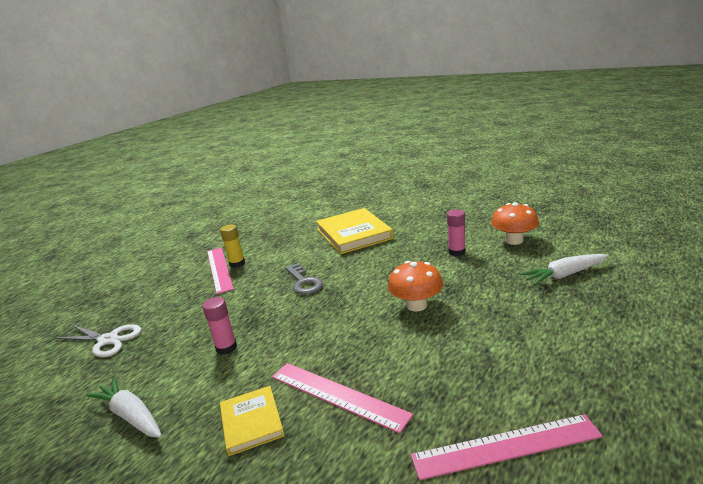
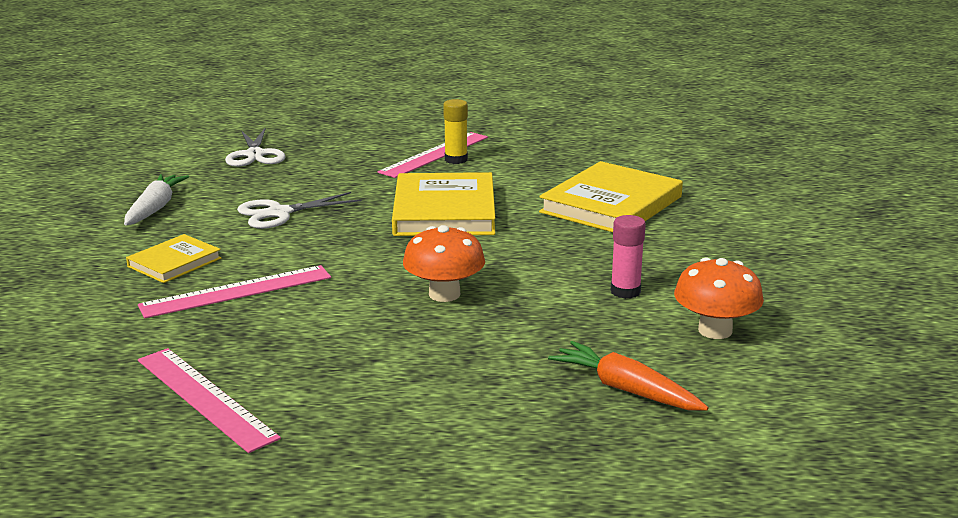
camera: 55 degrees right, 0 degrees up
(226, 348) = (279, 213): pink glue stick -> white scissors
(303, 282) = (444, 211): grey key -> yellow book
(337, 395) = (236, 291): pink ruler -> pink ruler turned 60 degrees clockwise
(564, 275) = (626, 390): white carrot -> orange carrot

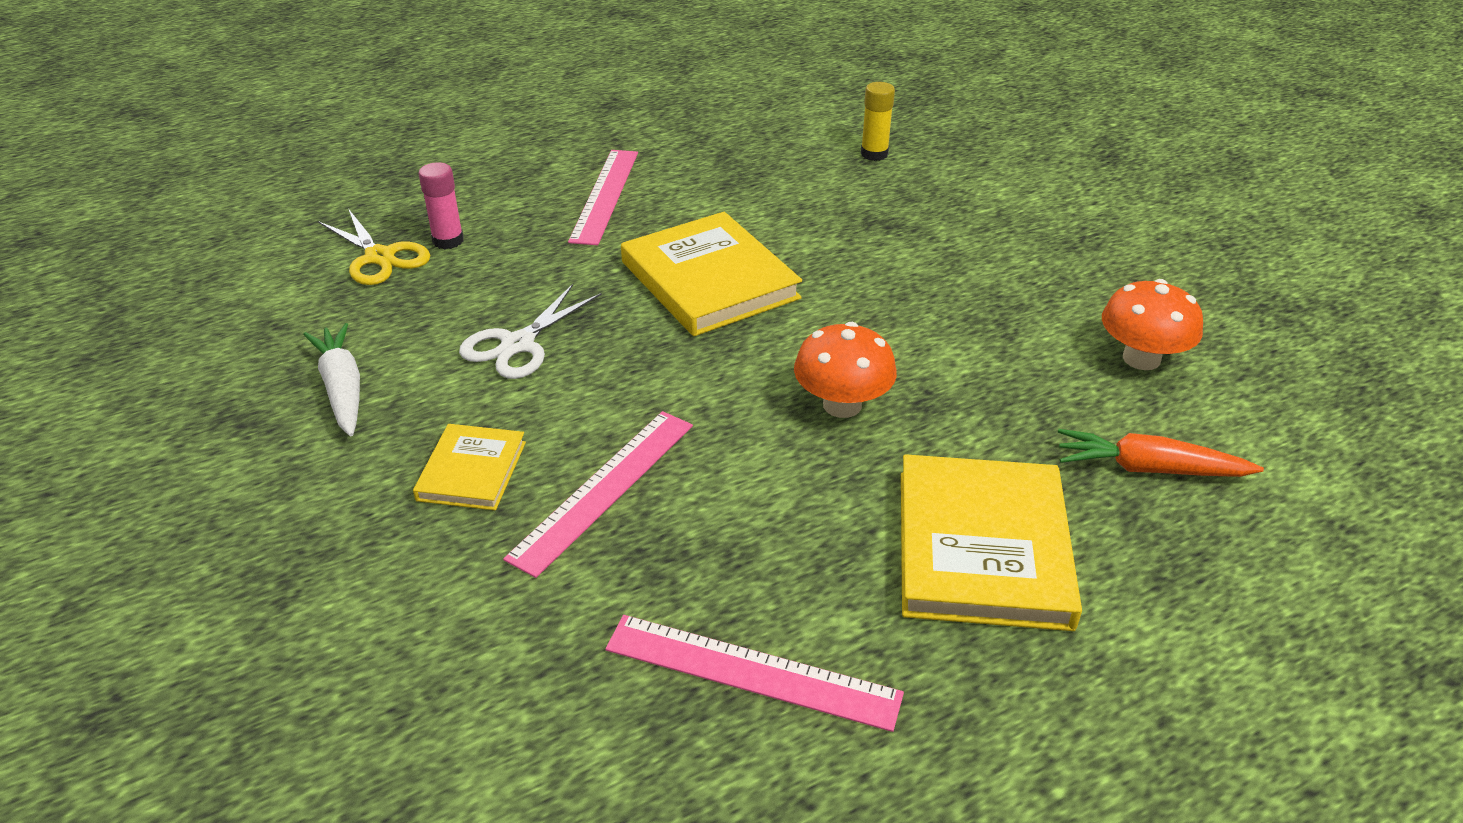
camera: 30 degrees left, 15 degrees up
(255, 155) = (380, 257): white scissors -> yellow scissors
(456, 160) = (638, 197): yellow glue stick -> yellow glue stick (874, 154)
(611, 205) = (871, 217): yellow book -> yellow book (982, 548)
(625, 291) = (1011, 335): pink glue stick -> pink glue stick (448, 241)

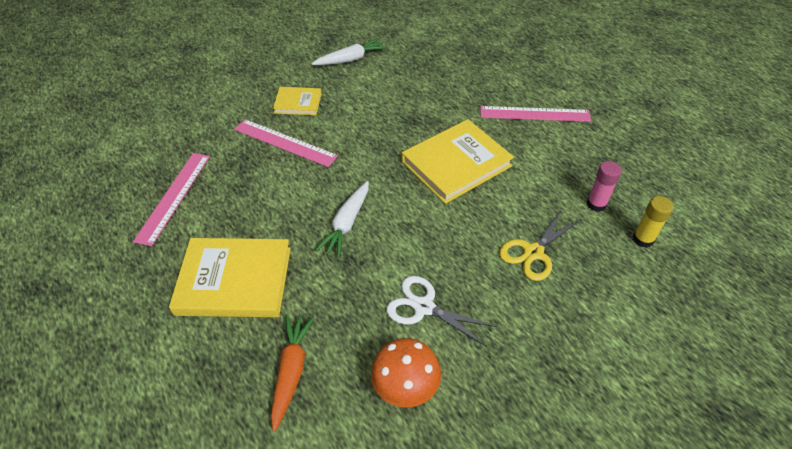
camera: 85 degrees right, 10 degrees up
(380, 257) = (451, 49): yellow scissors -> yellow scissors (533, 252)
(448, 241) = (471, 67): pink glue stick -> pink glue stick (596, 204)
(518, 344) = (387, 102): white scissors -> white scissors (424, 307)
(842, 405) = (347, 223): orange mushroom -> white carrot

